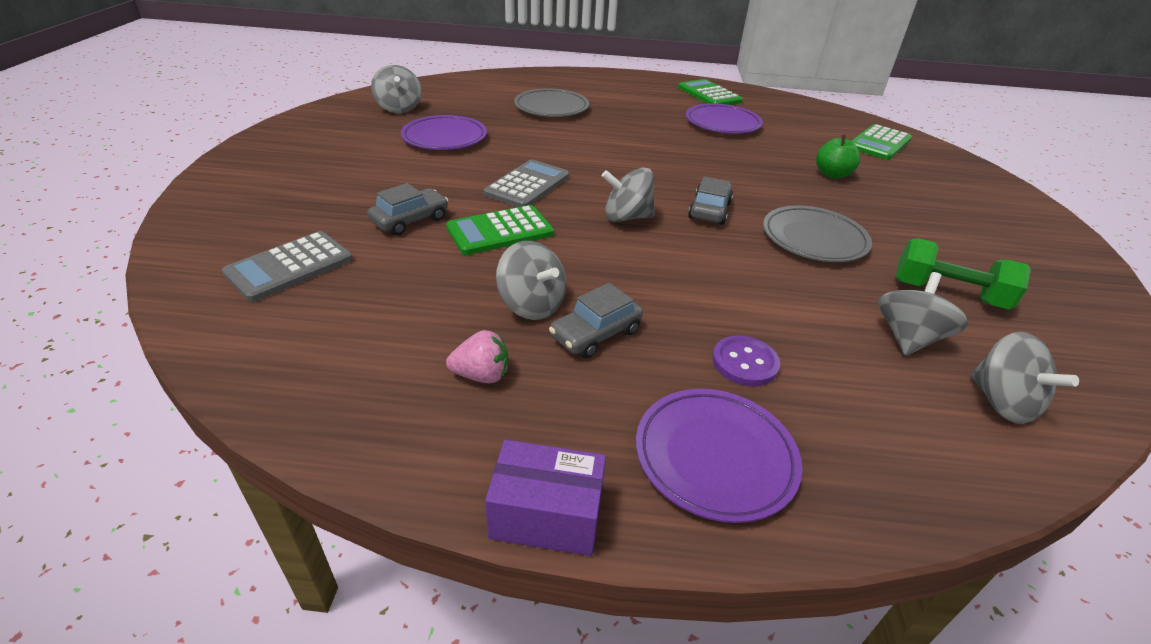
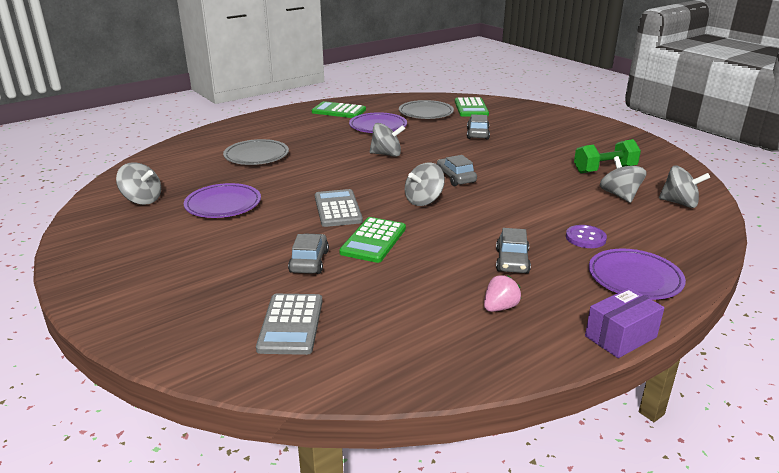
camera: 40 degrees left, 10 degrees down
(531, 305) = (461, 266): grey spinning top -> grey spinning top (386, 154)
(814, 239) = (522, 170): grey plate -> grey plate (426, 113)
(832, 174) = (477, 134): green apple -> grey car

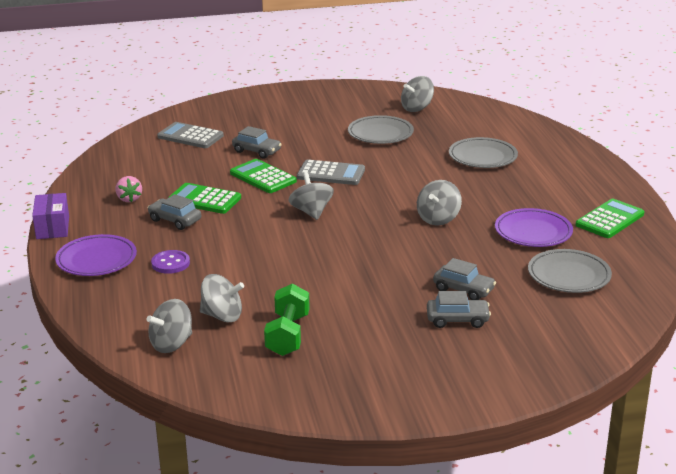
camera: 115 degrees right, 0 degrees up
(223, 205) = (380, 134): purple plate -> grey plate
(455, 178) = (346, 240): grey car -> grey car (457, 319)
(471, 108) = (574, 316): green calculator -> green calculator (204, 199)

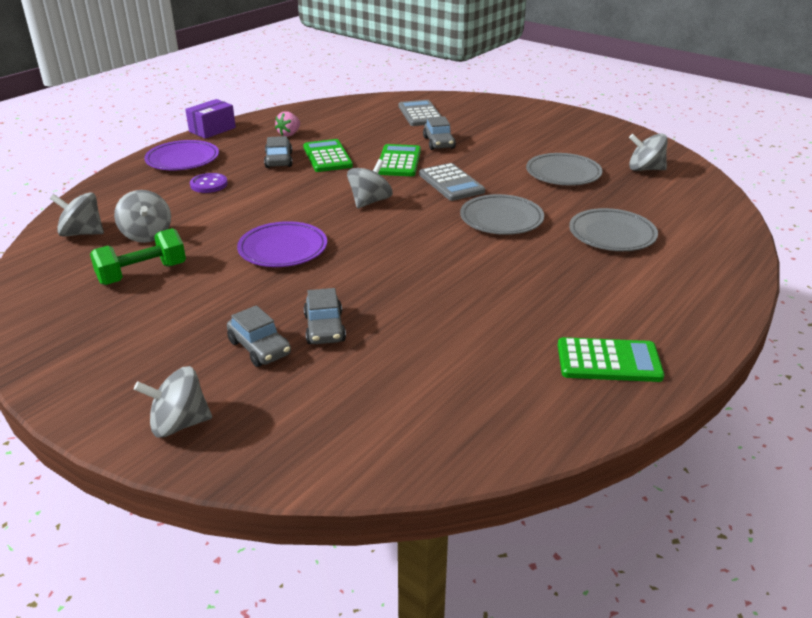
camera: 50 degrees right, 5 degrees up
(438, 219) = (447, 261): grey spinning top -> grey spinning top (179, 424)
(533, 232) = (501, 322): purple plate -> purple plate (283, 249)
(569, 275) = (437, 382): grey plate -> grey plate (501, 219)

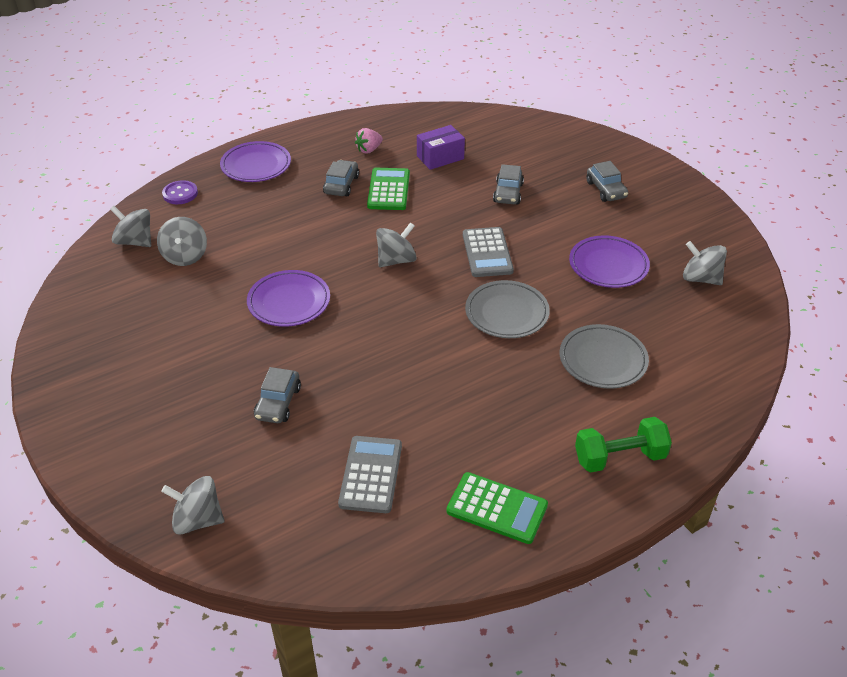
camera: 20 degrees right, 10 degrees up
(142, 274) = (163, 302): green dumbbell -> green dumbbell (619, 457)
(179, 424) = (123, 468): grey spinning top -> grey spinning top (198, 520)
(209, 184) = (264, 204): purple button -> purple button (180, 194)
(212, 130) = (301, 129): purple box -> purple box (440, 157)
(259, 348) = (217, 409): grey car -> grey car (606, 190)
(399, 161) = (453, 211): green calculator -> none
(420, 114) = (513, 146): grey calculator -> grey calculator (371, 475)
(563, 174) = (608, 265): grey plate -> purple plate

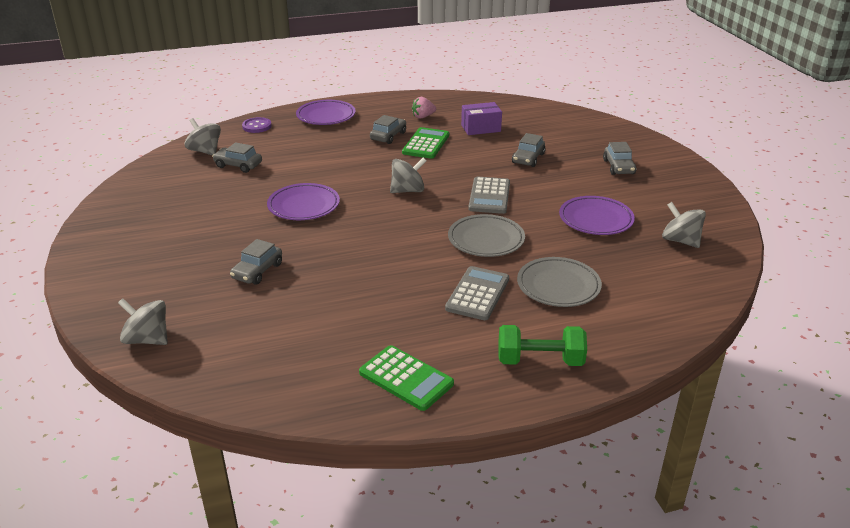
camera: 15 degrees right, 10 degrees down
(185, 256) = (238, 165): grey spinning top -> grey car
(371, 475) = (307, 334): grey calculator -> grey calculator (477, 294)

